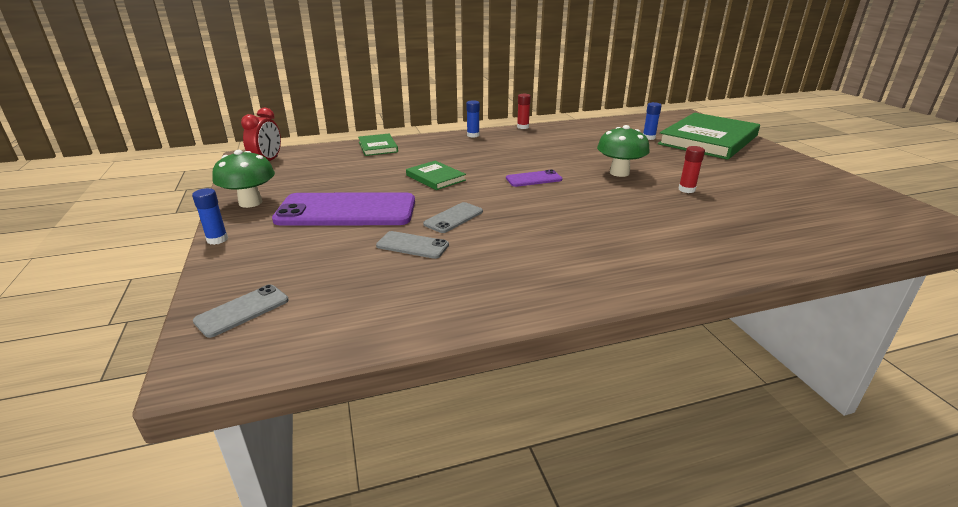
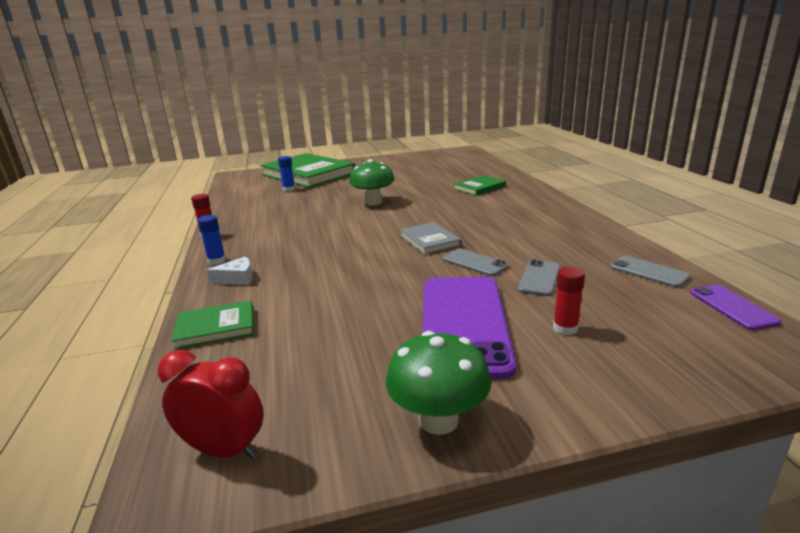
camera: 85 degrees left, 5 degrees down
(217, 239) = (578, 421): blue glue stick -> none
(242, 310) = (717, 353): grey phone -> grey phone (648, 272)
(435, 178) = (364, 276): green book -> green book (479, 187)
(442, 144) = (237, 278): none -> white cheese
(509, 199) = (429, 241): none -> grey book
(533, 179) = (380, 231): purple phone -> purple phone (732, 307)
(686, 189) = (413, 187): red glue stick -> red glue stick (565, 328)

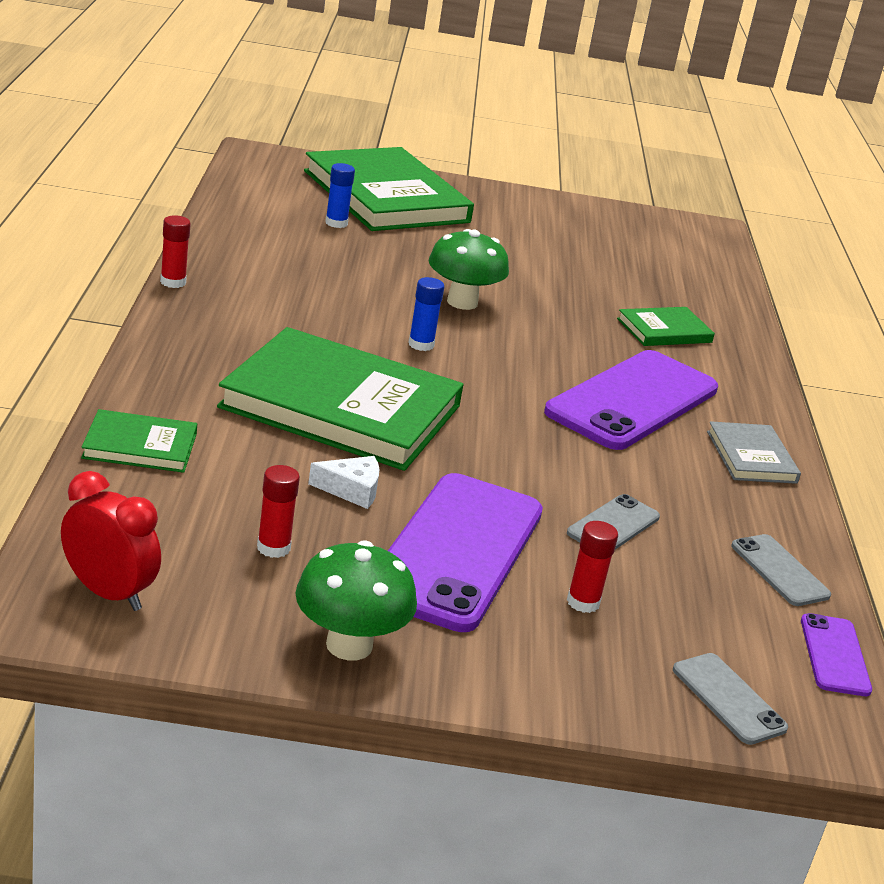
camera: 10 degrees right, 5 degrees up
(216, 261) = (171, 338): blue glue stick -> blue glue stick (421, 344)
(237, 278) = (191, 379): white cheese -> white cheese (352, 490)
(338, 266) = (341, 407): none -> green book
(341, 364) = (273, 548): none -> red glue stick
(429, 241) = (502, 409): grey book -> grey book (751, 457)
(474, 263) = (541, 469): grey phone -> grey phone (728, 699)
(492, 218) = (633, 401): none -> purple phone

